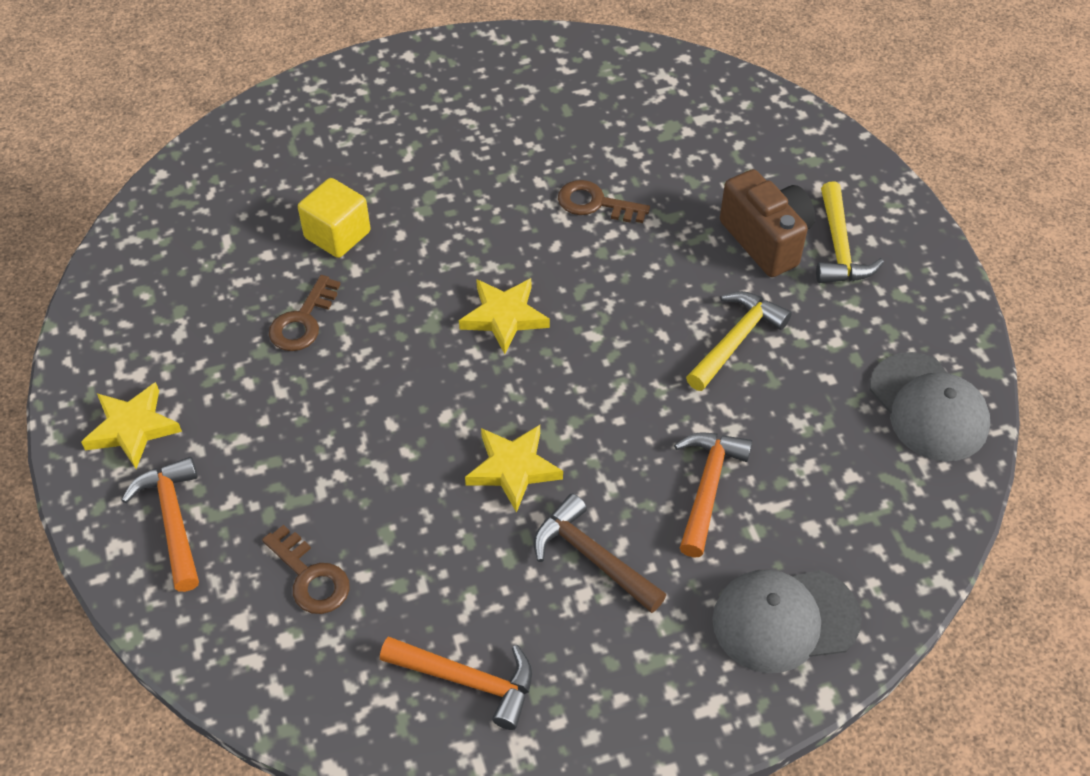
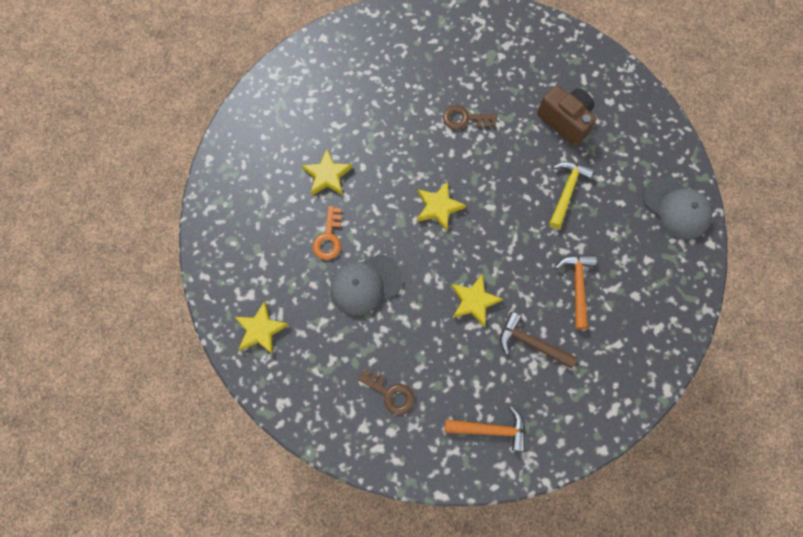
camera: 15 degrees left, 20 degrees up
(173, 520) = (305, 380): orange hammer -> none
(303, 321) = (329, 238): brown key -> orange key
(337, 235) = (327, 175): yellow cube -> yellow star
(784, 619) = (636, 352): grey cap -> grey cap (365, 284)
(839, 247) = (605, 116): yellow hammer -> none

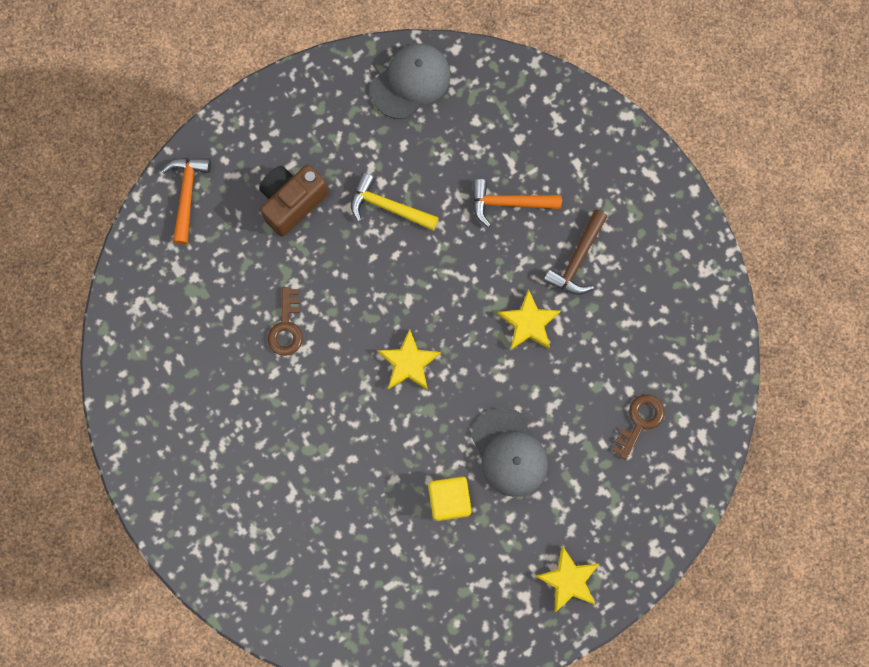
camera: 90 degrees left, 5 degrees up
(327, 175) = (364, 504): yellow star -> none
(329, 238) = (449, 500): orange key -> yellow cube
(491, 429) = (676, 308): orange hammer -> orange hammer (187, 194)

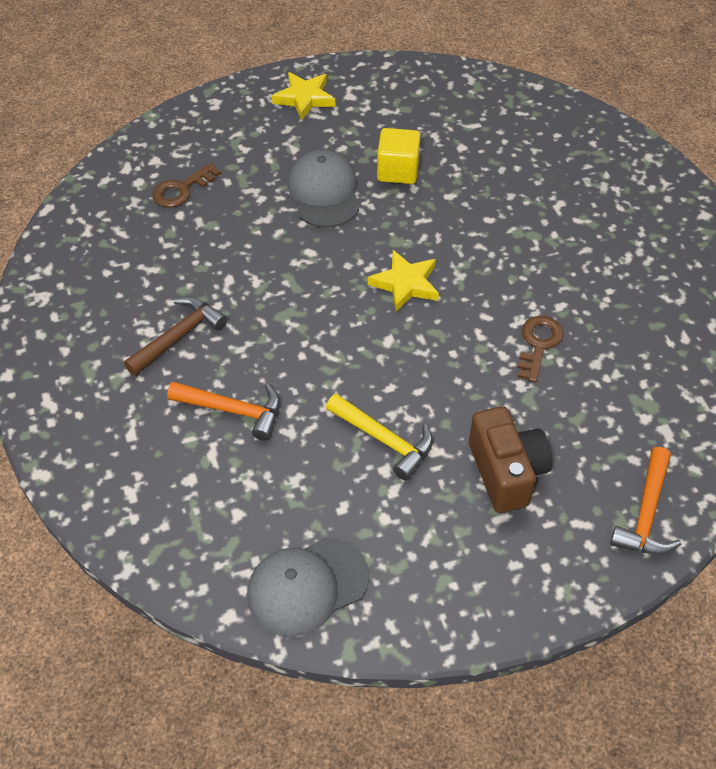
camera: 165 degrees left, 25 degrees down
(292, 202) = (506, 472): brown camera -> brown camera turned 75 degrees counterclockwise
(528, 323) = (259, 291): yellow star -> none

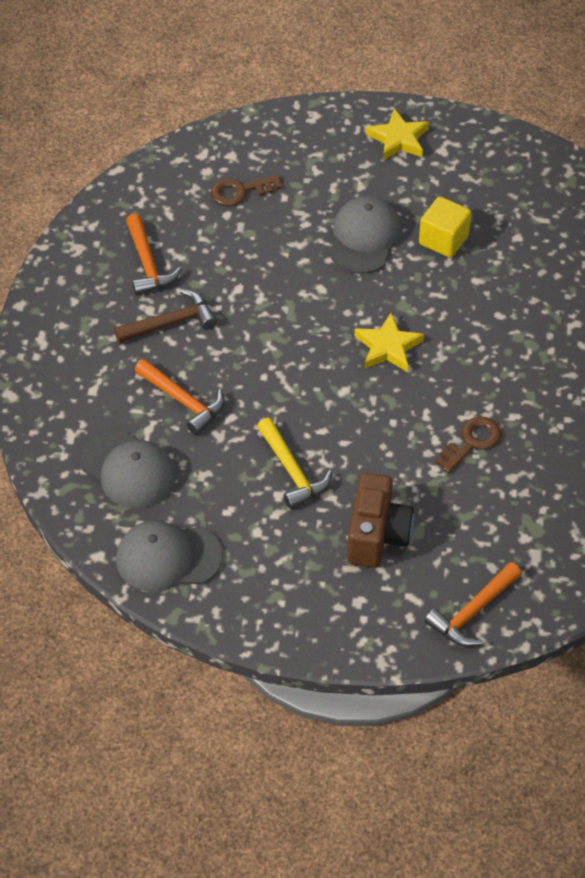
camera: 25 degrees right, 0 degrees up
(124, 287) = (148, 264): none -> orange hammer
(212, 505) = (128, 469): none -> grey cap

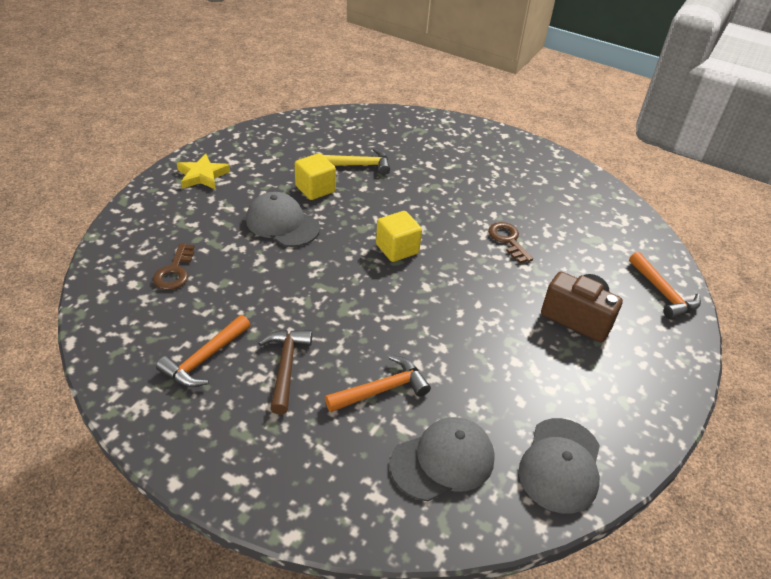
camera: 70 degrees left, 10 degrees down
(148, 264) = (204, 359): orange hammer -> orange hammer turned 120 degrees clockwise
(292, 471) = (494, 344): yellow hammer -> yellow hammer (358, 165)
(388, 347) = (397, 249): yellow star -> yellow cube

